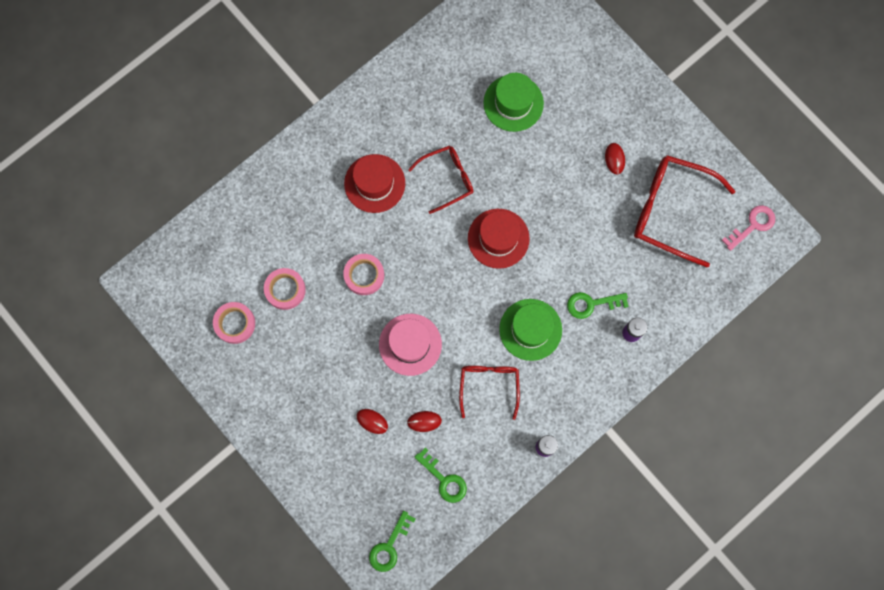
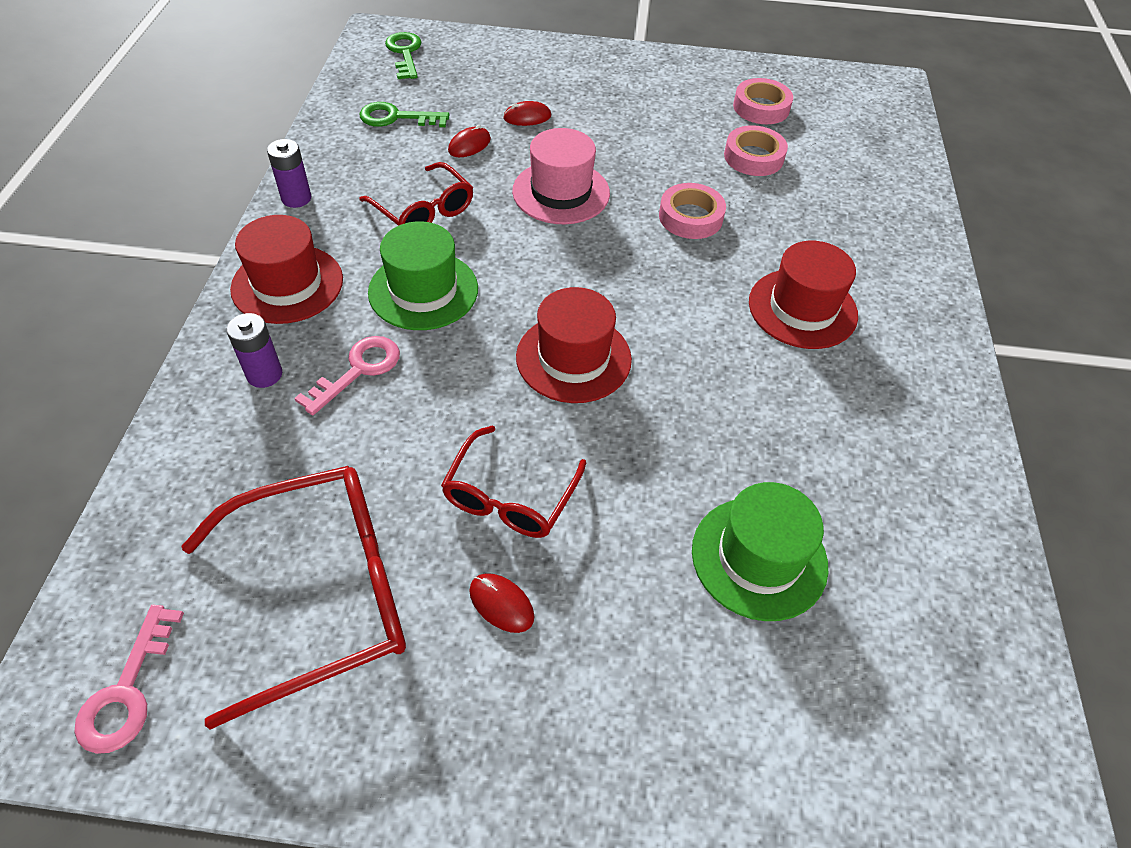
camera: 135 degrees right, 25 degrees down
(447, 179) = (723, 378): red glasses -> red glasses (510, 496)
(588, 383) = (287, 284): none -> red hat
(591, 304) = (358, 370): green key -> pink key

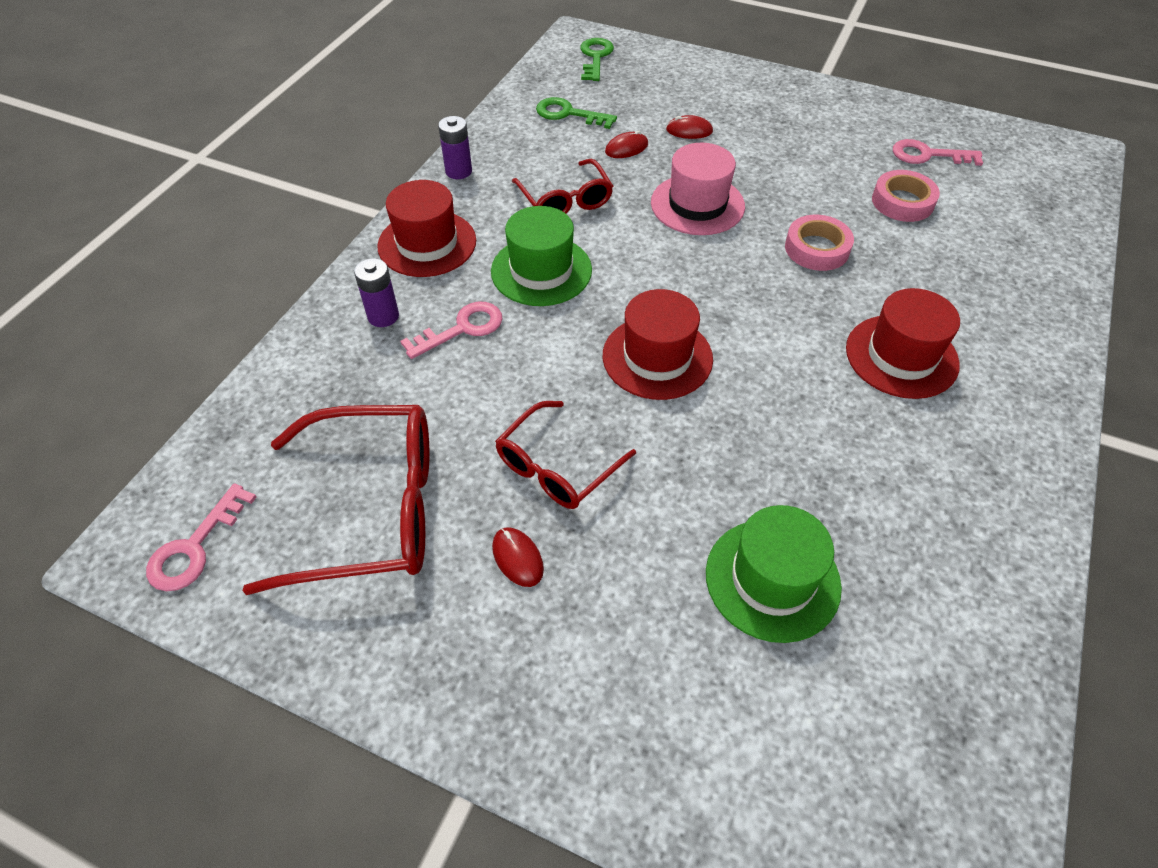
camera: 20 degrees right, 0 degrees up
(761, 107) = (927, 155): pink tape -> pink key

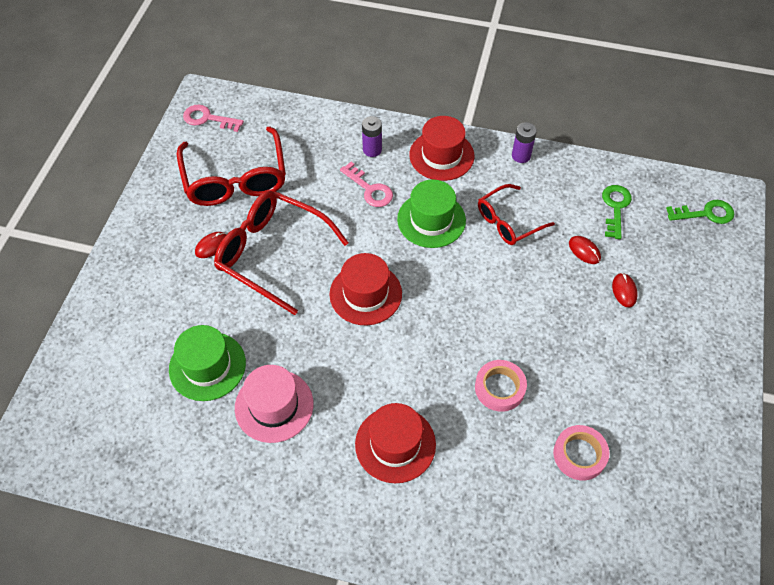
camera: 80 degrees right, 5 degrees up
(557, 467) = (272, 254): red glasses -> red glasses, size x1.65
(697, 204) = (529, 304): pink hat -> pink hat (274, 406)
(927, 155) = (657, 481): pink key -> none

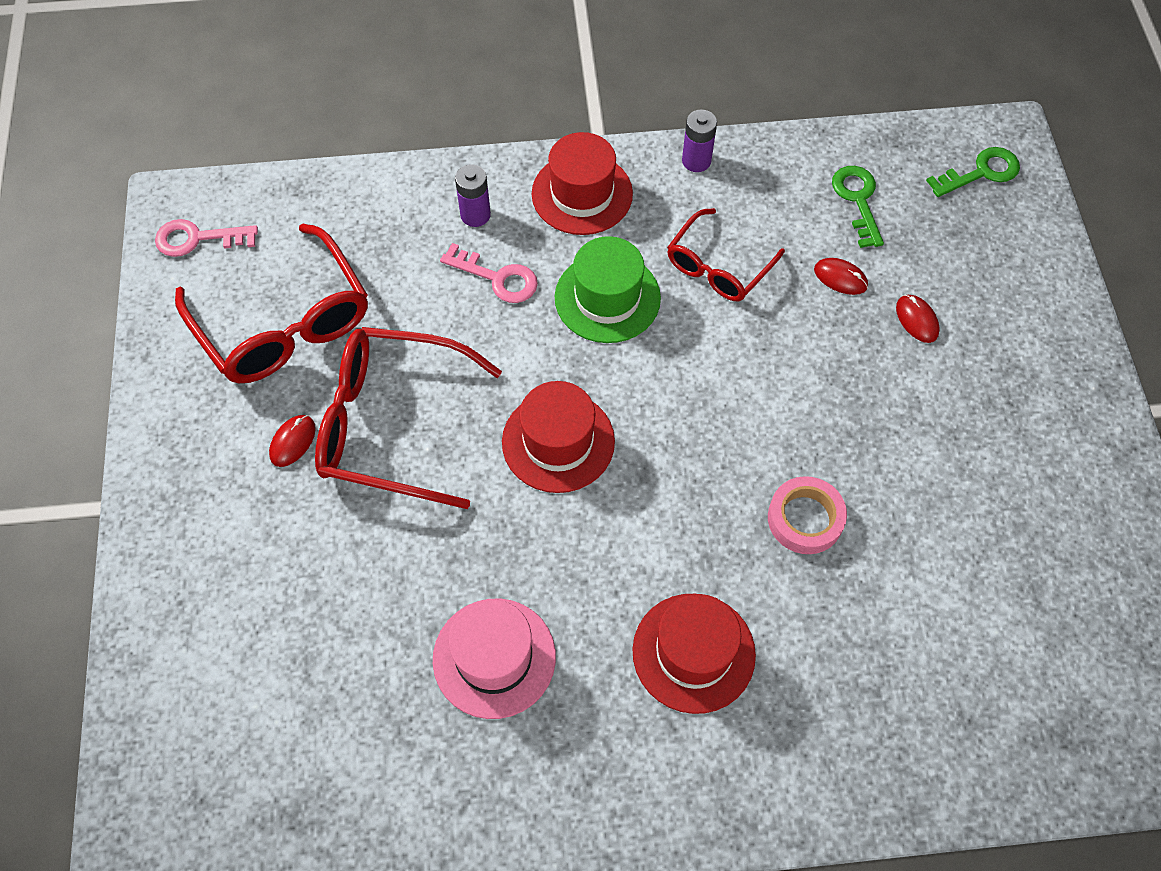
camera: 20 degrees left, 5 degrees up
(207, 366) = (367, 632): green hat -> none
(579, 455) = (950, 577): pink tape -> none

